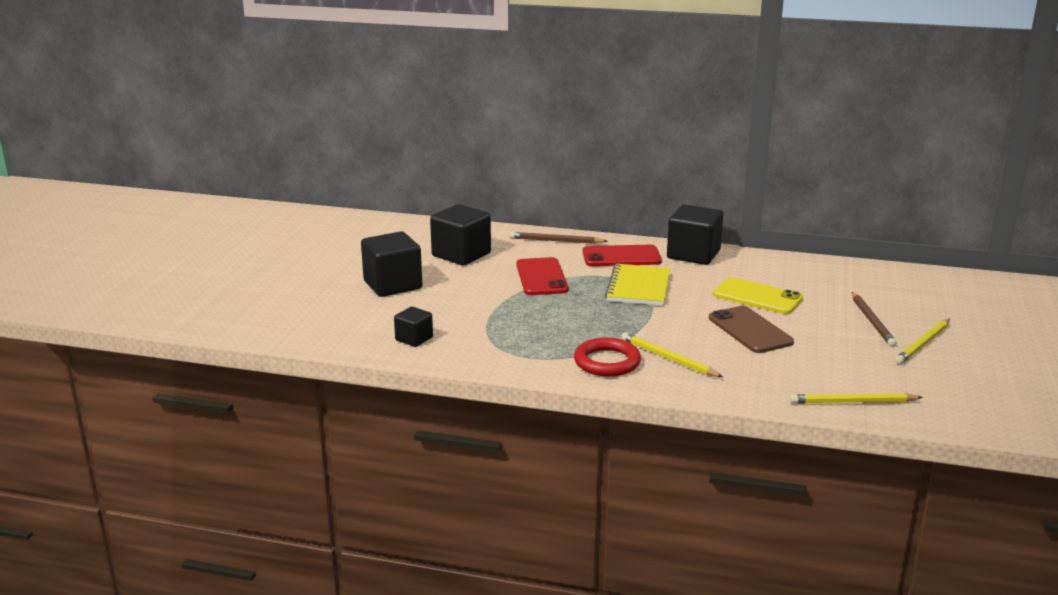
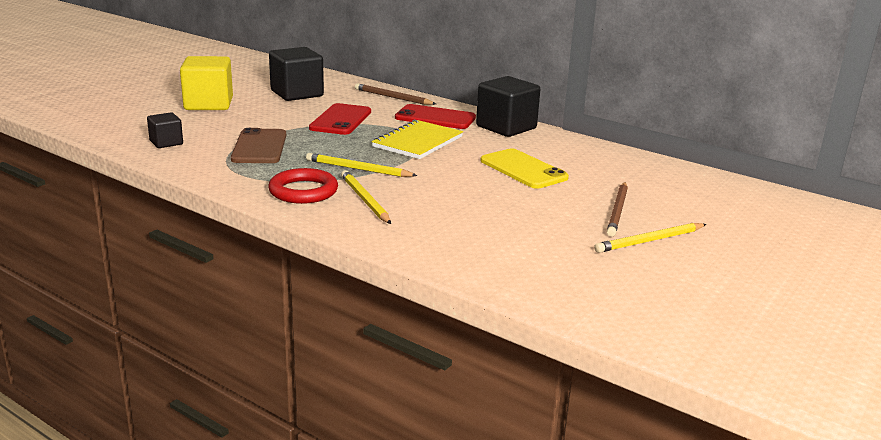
camera: 20 degrees right, 0 degrees up
(393, 285) = (208, 104): black cube -> yellow cube
(750, 330) = (477, 194): brown phone -> brown phone (259, 147)
(852, 402) = (500, 274): yellow pencil -> yellow pencil (358, 169)

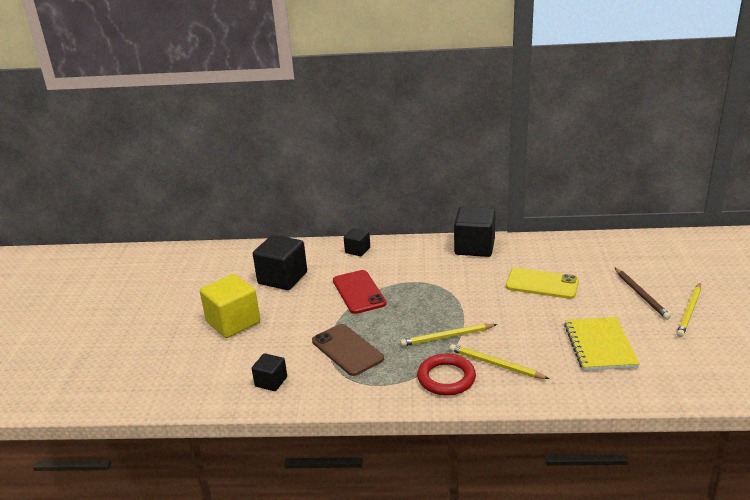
camera: 30 degrees left, 5 degrees up
(393, 97) = (357, 250): brown pencil -> black cube
(418, 142) = (443, 289): yellow notebook -> yellow notebook (600, 345)
(435, 118) = (417, 259): red phone -> none

